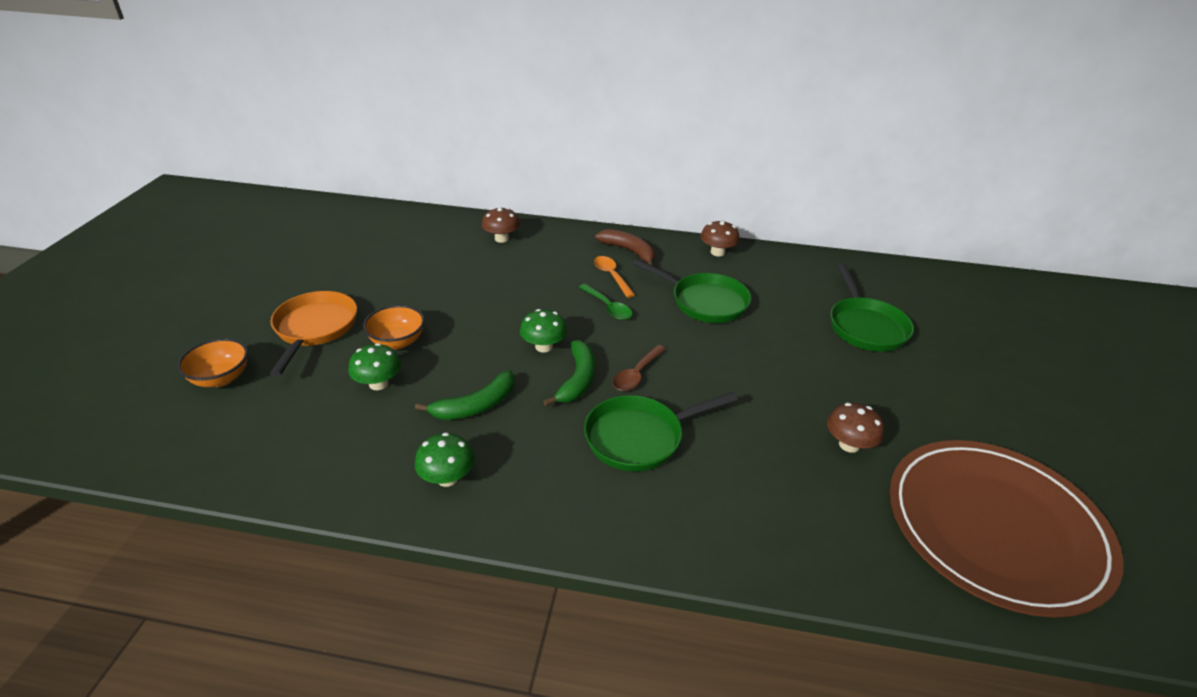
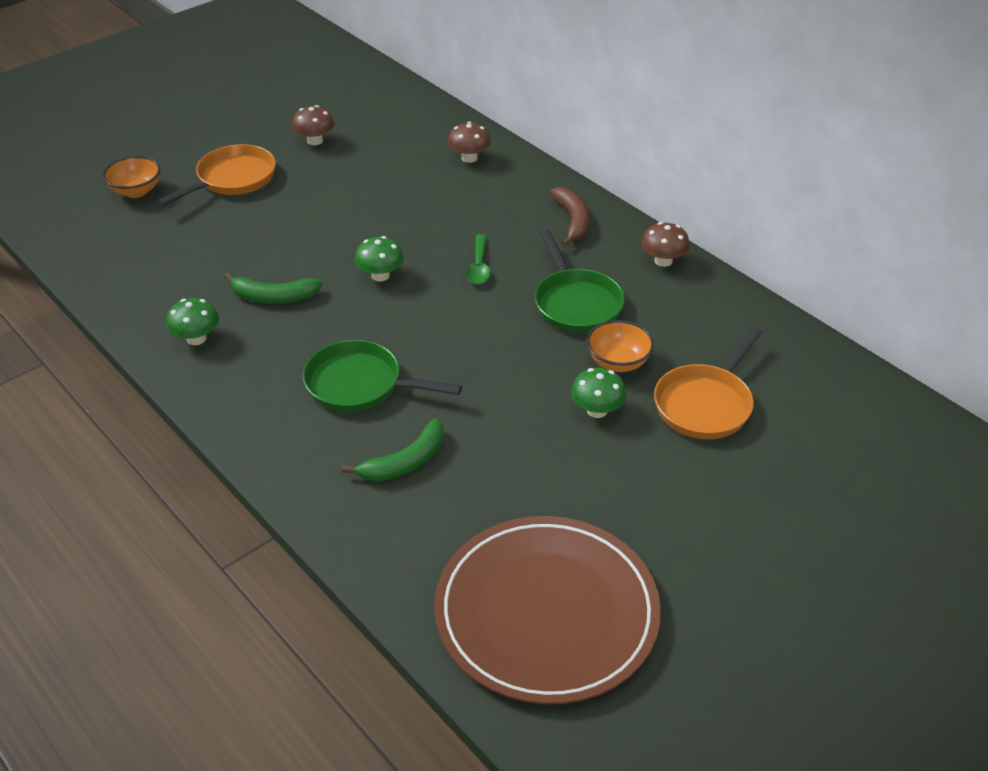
camera: 40 degrees right, 5 degrees up
(378, 384) = (228, 246): green mushroom -> green mushroom (597, 410)
(397, 342) = (277, 218): orange bowl -> orange bowl (618, 362)
(577, 380) = (372, 316): green banana -> green banana (405, 462)
(611, 276) = (522, 239): orange spoon -> none
(637, 374) = (424, 336): brown spoon -> none
(849, 445) = (521, 486): brown mushroom -> brown mushroom (315, 141)
(865, 326) = (705, 404): green pan -> orange pan

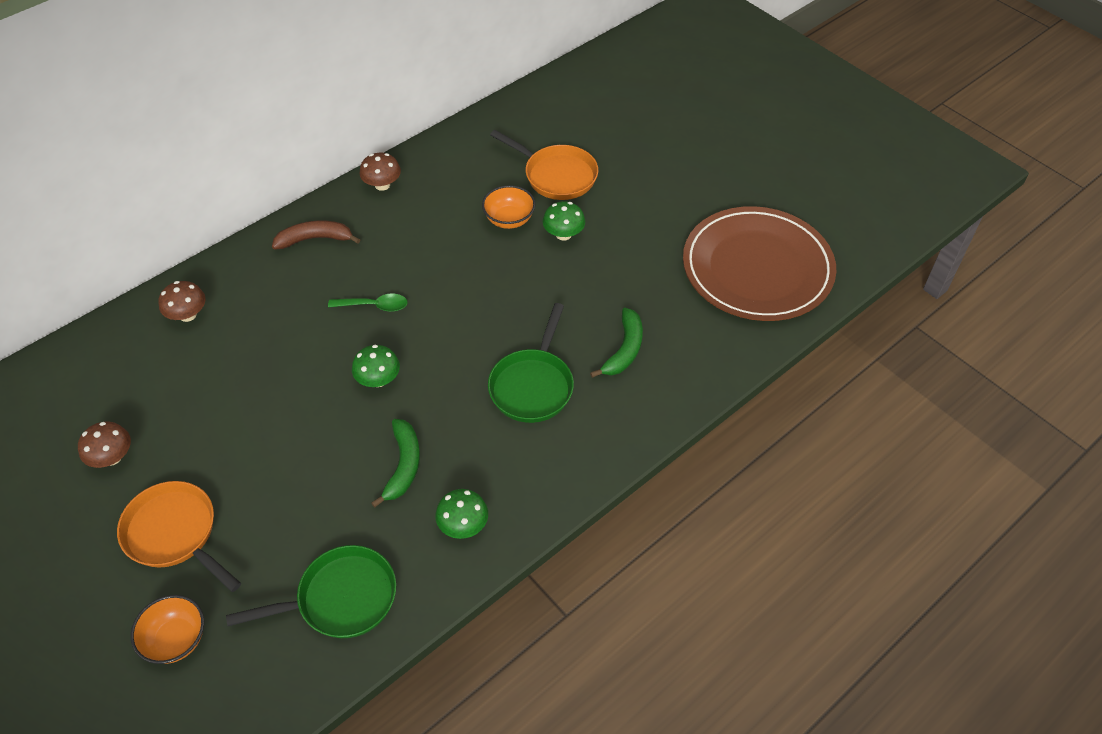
camera: 90 degrees left, 10 degrees up
(405, 462) = (624, 350): green banana -> green banana turned 60 degrees clockwise
(575, 303) = (433, 241): green pan -> green pan (341, 599)

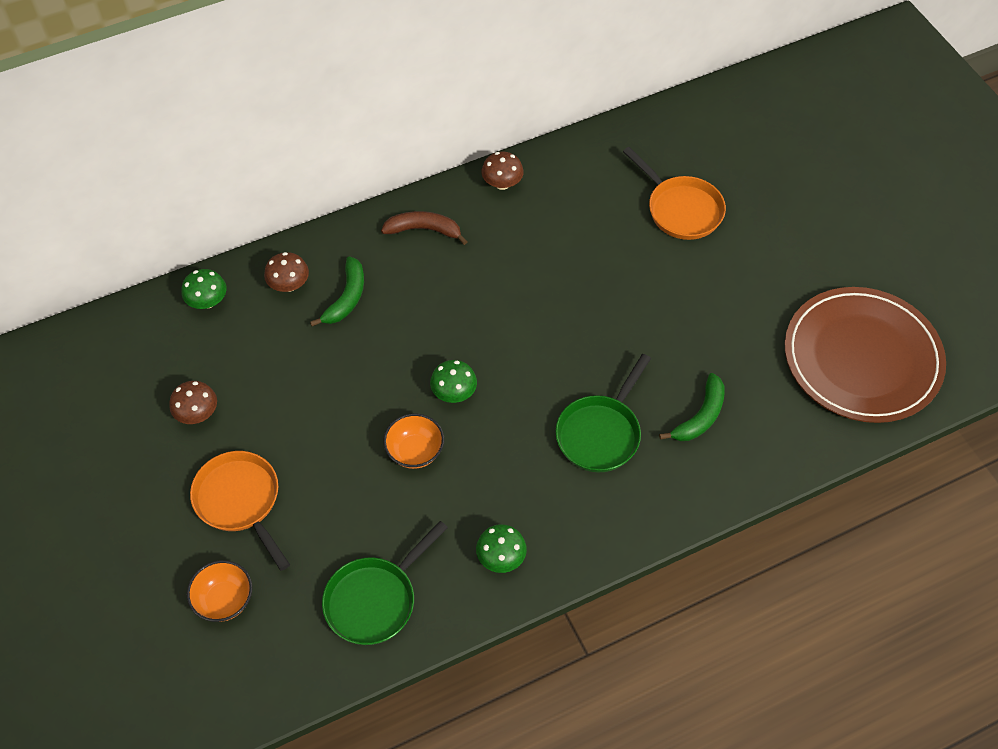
camera: 15 degrees right, 5 degrees up
(341, 599) = (375, 600): green pan -> green pan turned 135 degrees clockwise
(374, 306) = (466, 314): green spoon -> none
(403, 466) = (458, 485): green banana -> green banana (346, 298)
(509, 219) = (620, 249): orange bowl -> orange bowl (415, 451)
(563, 234) = (671, 277): green mushroom -> green mushroom (207, 301)

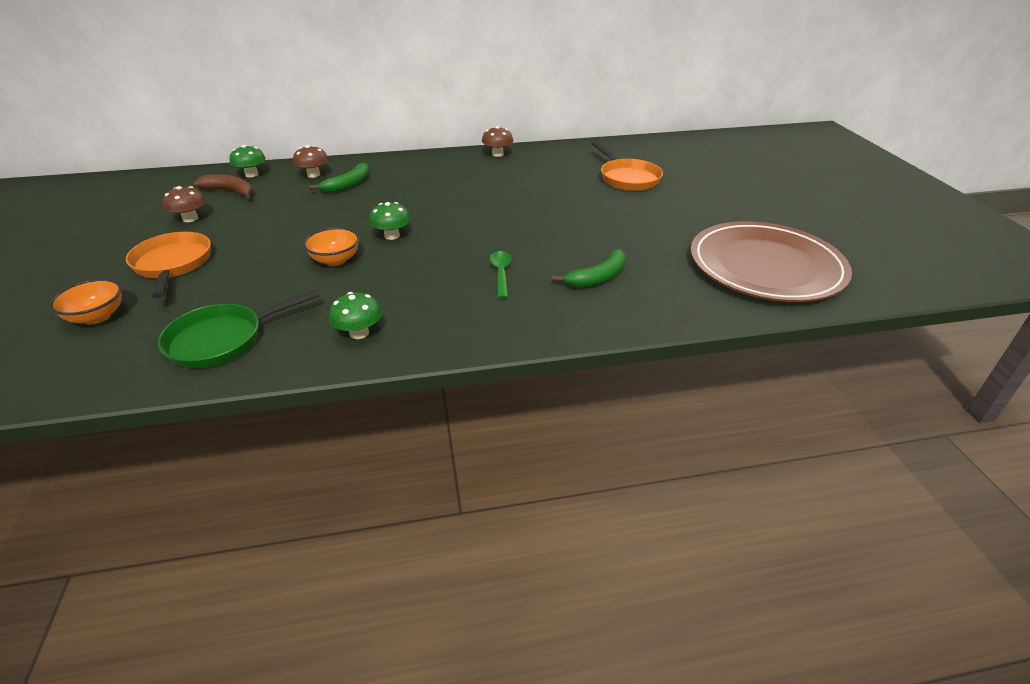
camera: 15 degrees right, 20 degrees down
(424, 230) = (428, 165): brown banana -> brown banana (230, 191)
(600, 433) = (501, 273): green pan -> green spoon

